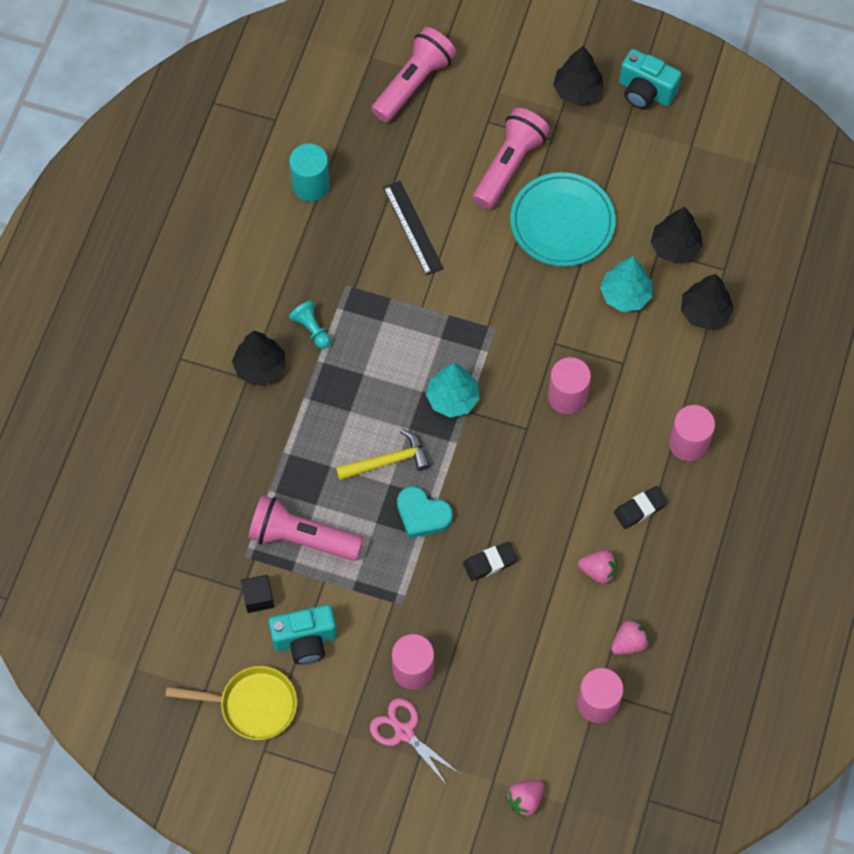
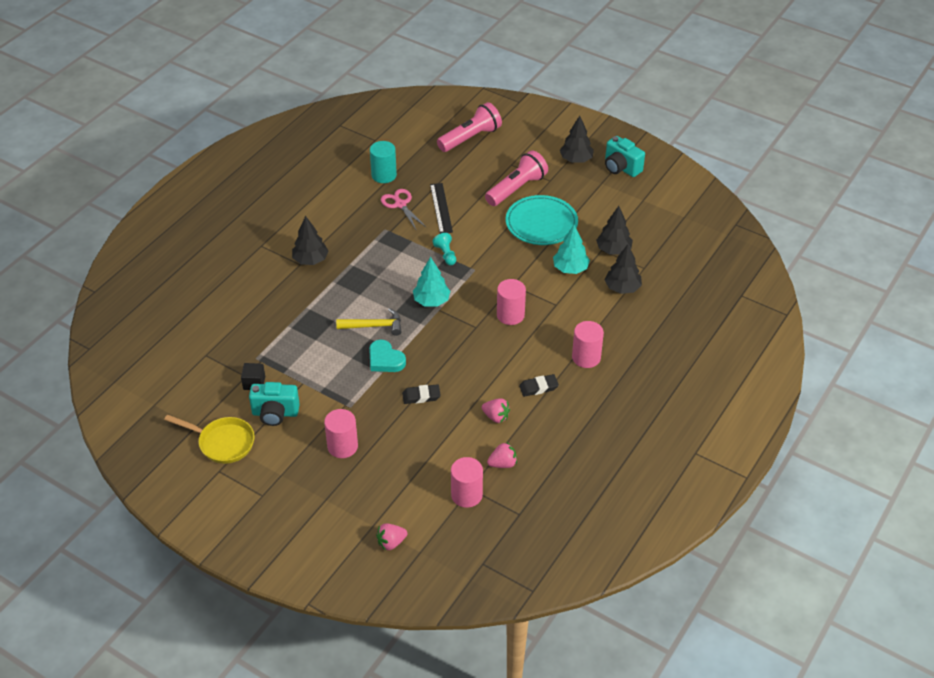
camera: 15 degrees right, 20 degrees down
(302, 537) = (298, 356): pink flashlight -> none
(312, 329) = (353, 247): turquoise pawn -> turquoise pawn (446, 254)
(404, 732) = (321, 482): pink scissors -> pink scissors (400, 204)

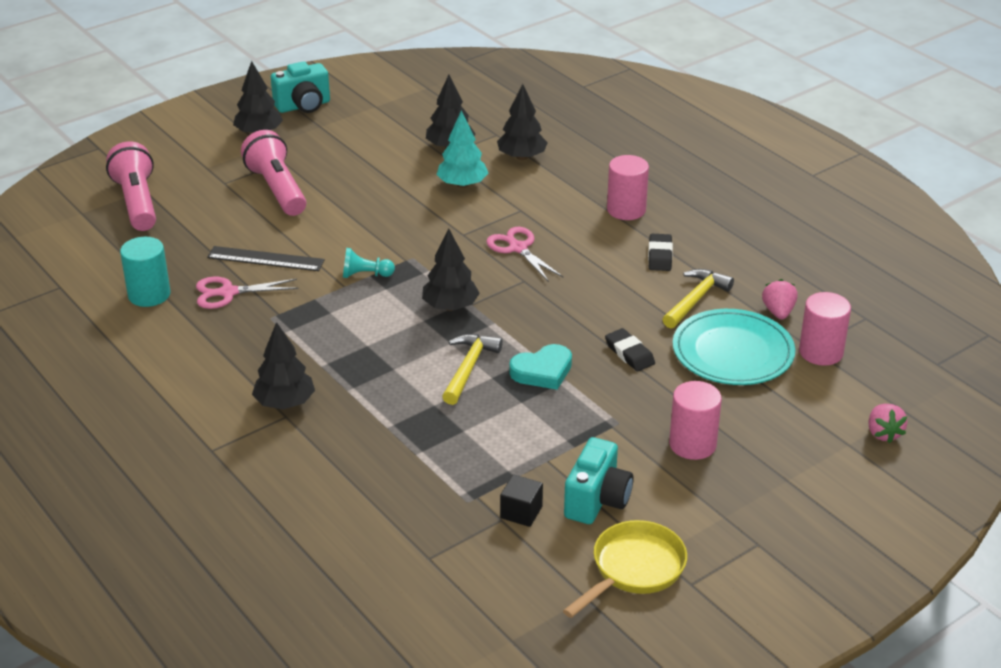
camera: 70 degrees left, 10 degrees down
(421, 396) = (629, 353): black eraser -> black eraser turned 45 degrees counterclockwise
(431, 301) = (450, 306): turquoise tree -> black tree
(496, 417) = (695, 300): pink strawberry -> yellow hammer
(510, 315) = (518, 248): pink cylinder -> pink scissors
(541, 223) = (361, 186): turquoise plate -> turquoise plate (733, 352)

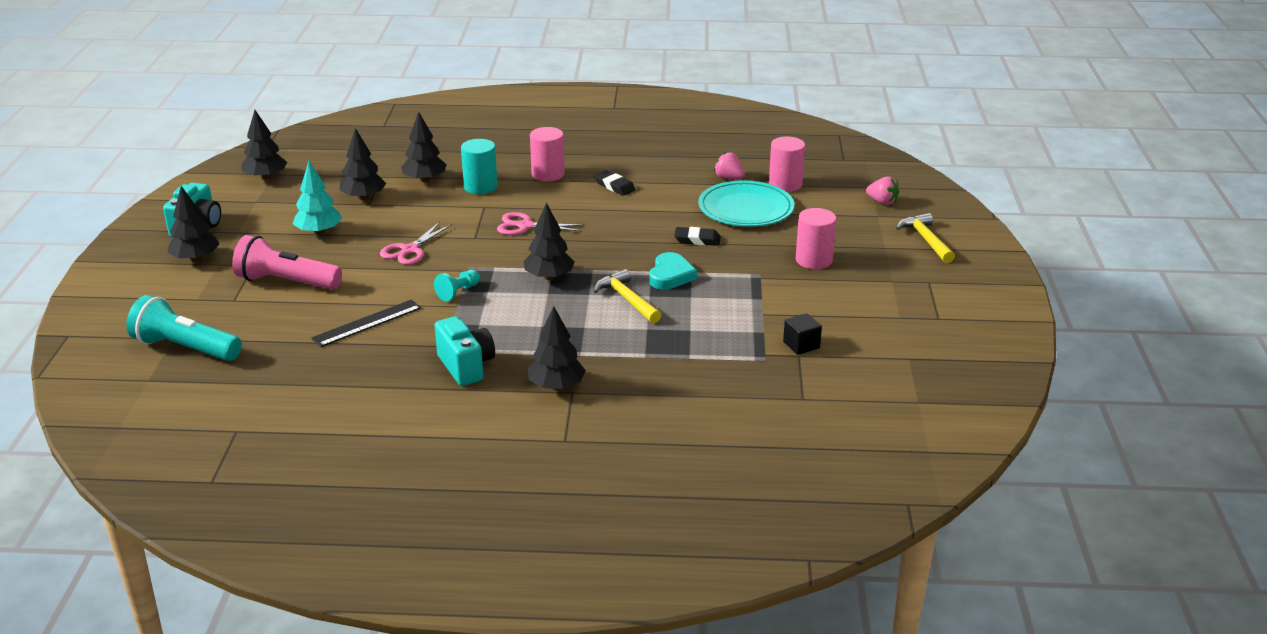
camera: 50 degrees left, 5 degrees down
(137, 202) = (185, 348): pink flashlight -> turquoise flashlight
(149, 294) = (323, 392): turquoise cylinder -> turquoise cylinder (480, 187)
(228, 293) = (382, 356): pink scissors -> pink scissors (410, 250)
(417, 88) = (265, 177): none -> black tree
(462, 184) = (417, 213): turquoise tree -> turquoise tree (319, 232)
(597, 500) = (824, 314): turquoise camera -> turquoise camera (466, 366)
(633, 569) = (903, 331): yellow pan -> none
(695, 300) = (677, 196): yellow hammer -> yellow hammer (926, 240)

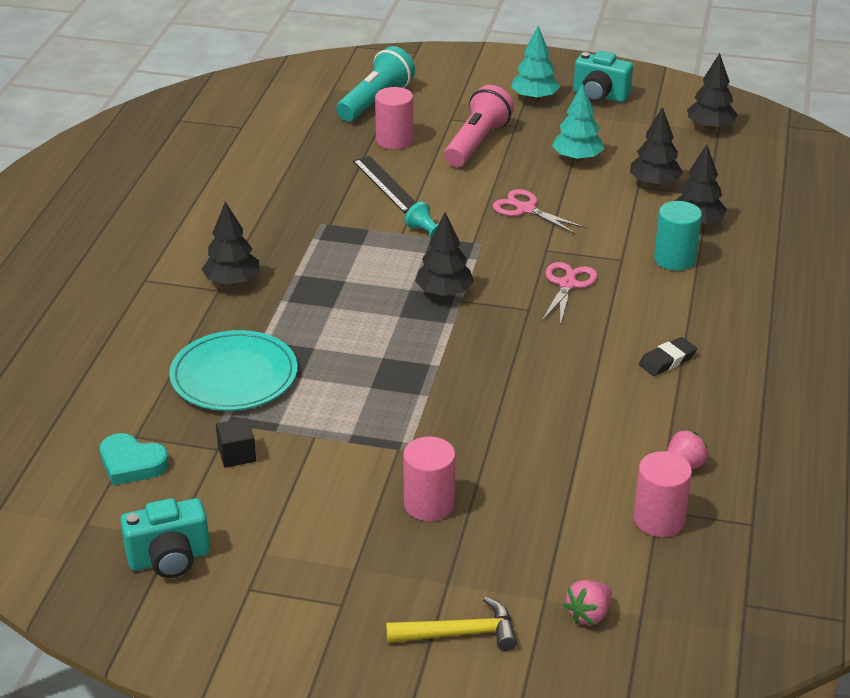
camera: 100 degrees right, 5 degrees up
(195, 259) = (534, 98): black tree -> turquoise tree
(466, 366) = (288, 234): turquoise camera -> turquoise camera (169, 559)
(548, 174) = (706, 310): pink cylinder -> pink cylinder (394, 140)
(627, 299) = (379, 340): yellow hammer -> none
(670, 275) = (423, 378): turquoise heart -> turquoise heart (132, 463)
(697, 240) = (506, 411): black eraser -> none
(745, 208) = (586, 467): turquoise plate -> turquoise plate (234, 376)

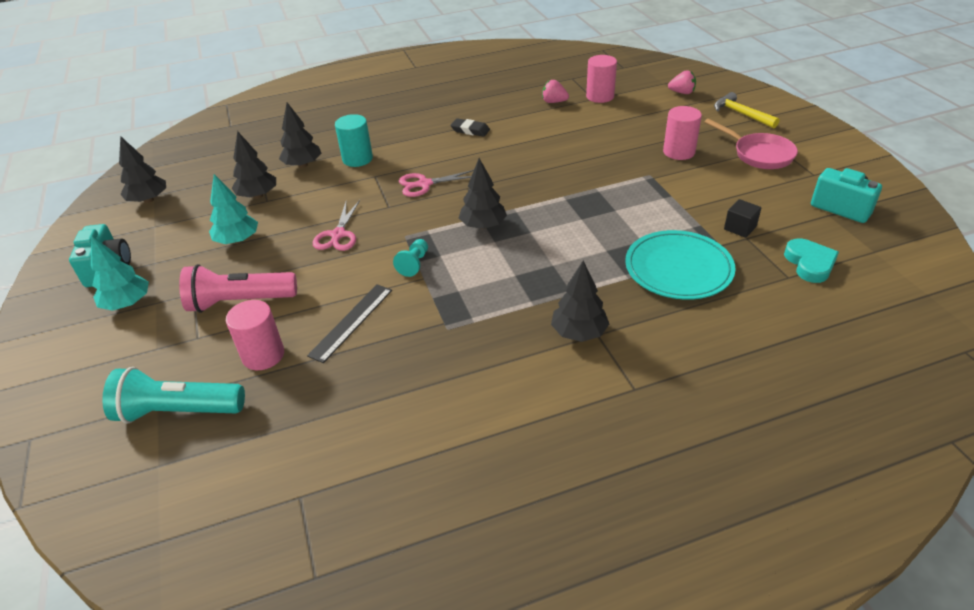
camera: 120 degrees left, 5 degrees up
(344, 572) = (759, 154): none -> pink pan

